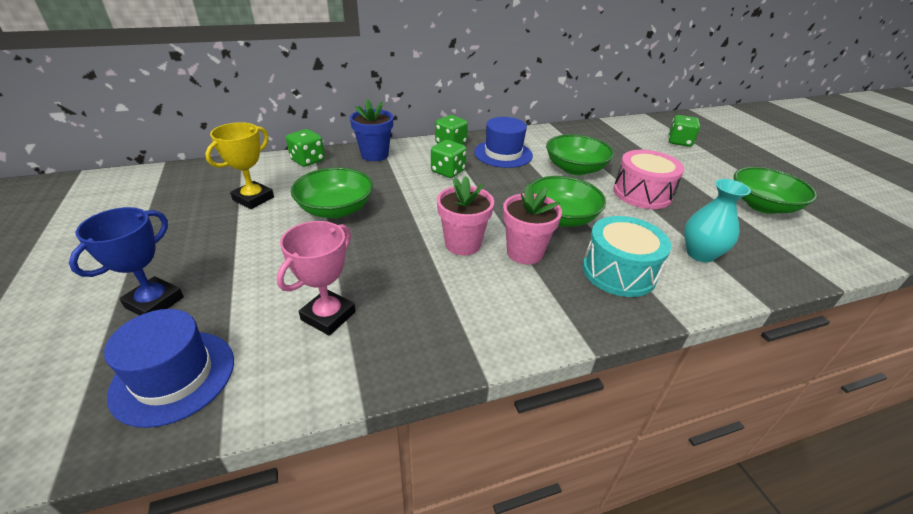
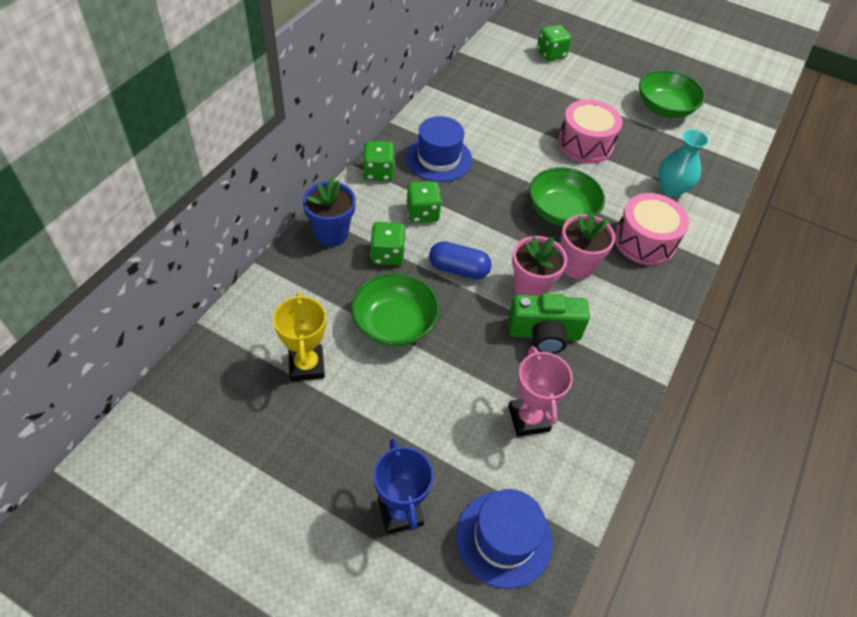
camera: 45 degrees left, 15 degrees up
(308, 160) = (280, 284): green dice -> green dice (387, 254)
(425, 207) = (458, 269): none -> blue capsule
(429, 275) = (544, 334): none -> green camera
(575, 169) = (513, 143): green bowl -> none
(618, 271) = (644, 241): turquoise drum -> pink drum

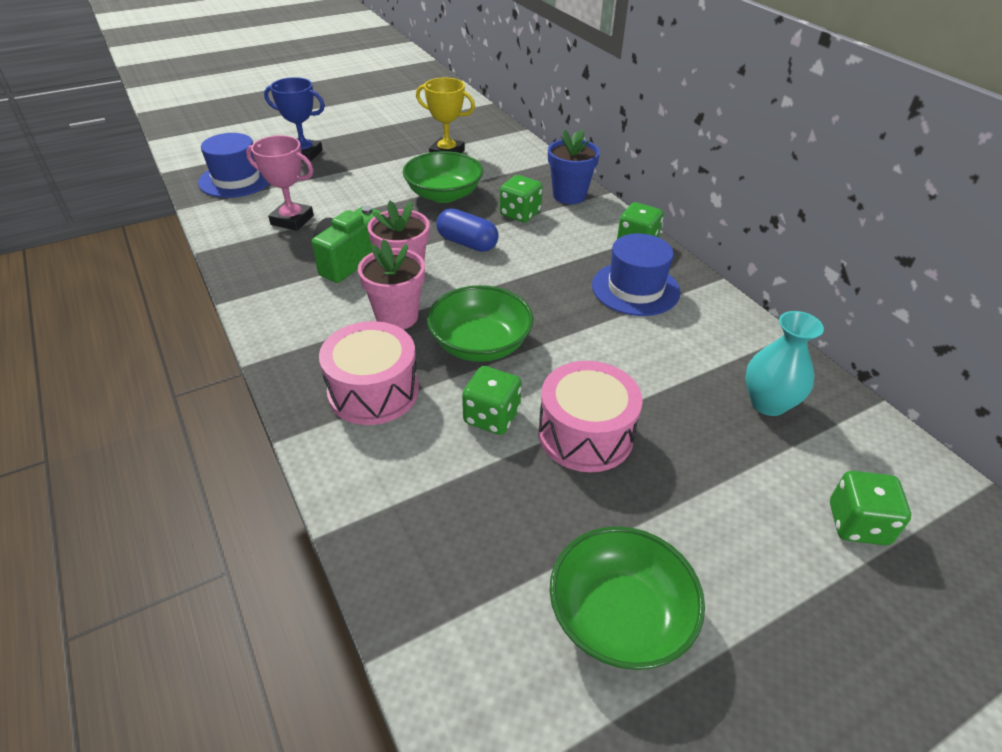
camera: 125 degrees right, 10 degrees down
(422, 213) = (557, 249): green dice -> green dice (491, 417)
(458, 269) = (467, 243): blue capsule -> blue capsule turned 75 degrees clockwise
(671, 189) = (428, 481): turquoise vase -> turquoise vase (768, 403)

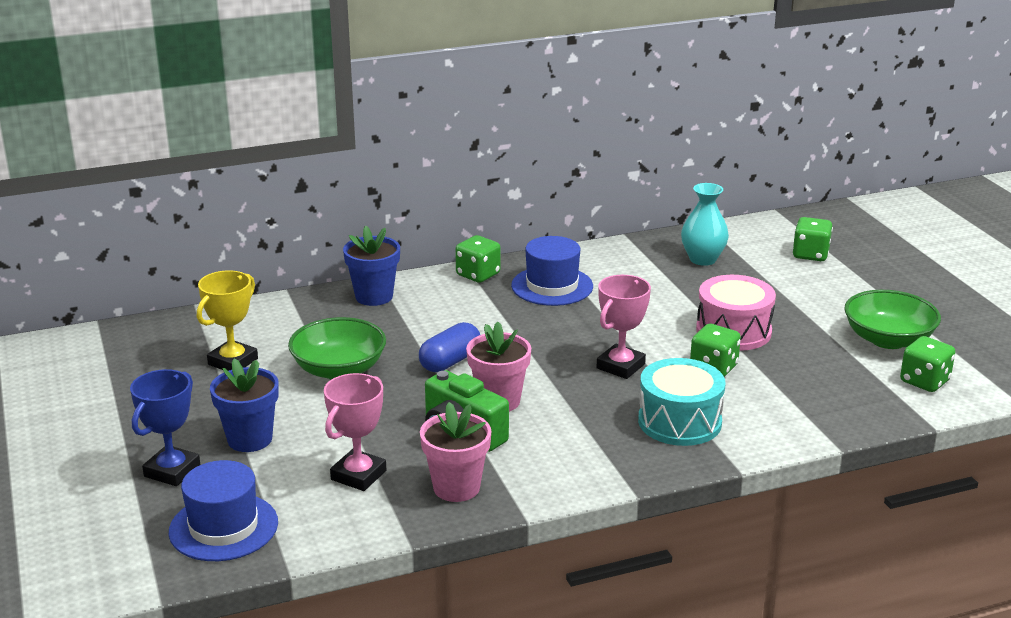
camera: 80 degrees left, 15 degrees down
(342, 174) = (250, 439): none -> blue flower pot
(373, 391) = (679, 422): pink drum -> turquoise drum
(397, 317) = (572, 407): pink flower pot -> pink flower pot (456, 487)
(480, 344) = (620, 366): green bowl -> pink trophy
(520, 214) = (401, 327): green dice -> green dice (924, 381)

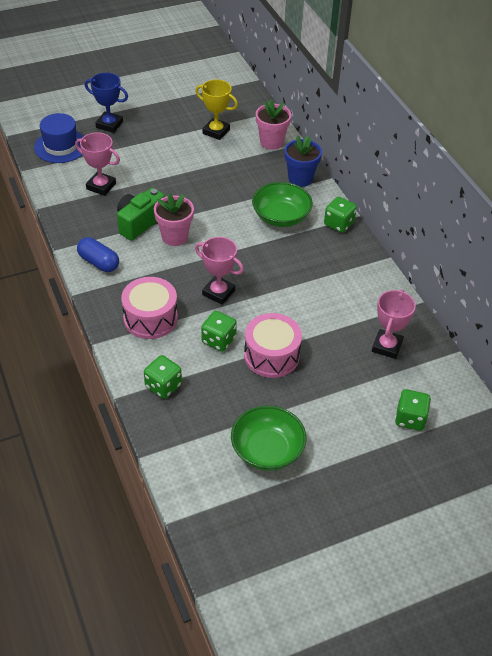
camera: 85 degrees right, 20 degrees up
(250, 439) = (137, 146): blue flower pot -> none
(339, 369) = (209, 171): green bowl -> green bowl (281, 217)
(450, 361) = (220, 215): blue capsule -> blue capsule (99, 262)
(456, 487) = (86, 222): pink flower pot -> pink flower pot (271, 142)
(552, 286) = (327, 260): blue hat -> none
(679, 422) = (150, 318): turquoise drum -> pink drum
(702, 259) = (387, 346): turquoise vase -> pink trophy
(924, 381) = (204, 463): green dice -> green dice (163, 386)

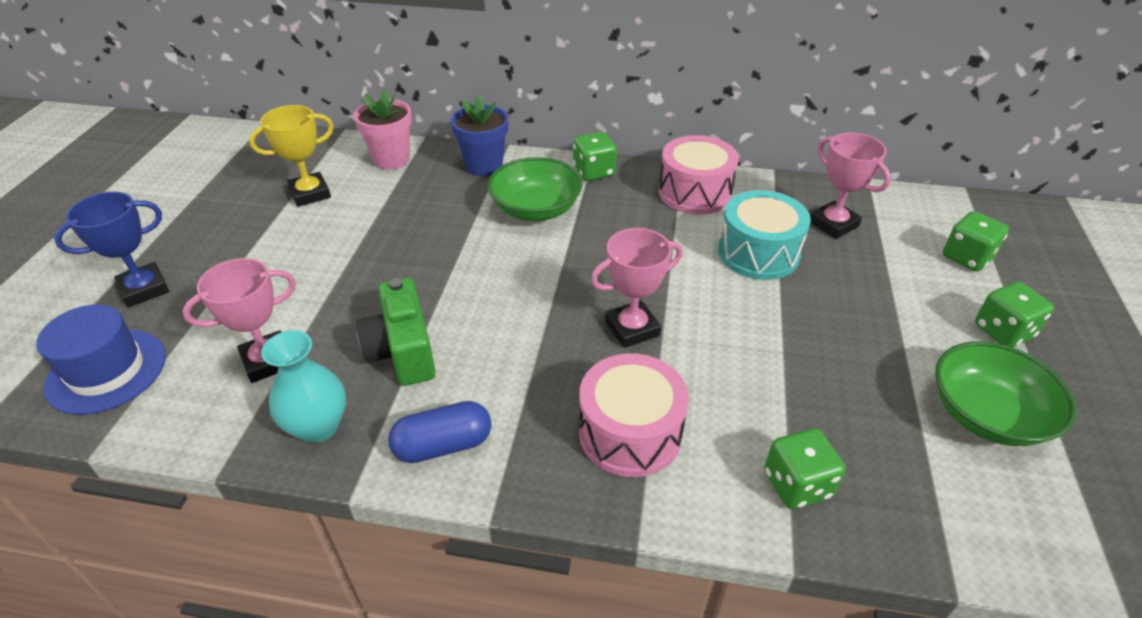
camera: 55 degrees left, 5 degrees down
(80, 221) = (318, 426): none -> turquoise vase
(175, 237) = (474, 324): pink flower pot -> none
(218, 340) = (731, 371): green dice -> green dice (1003, 331)
(271, 355) = (795, 329): pink drum -> pink drum (695, 192)
(325, 321) = (758, 253): none -> turquoise drum

